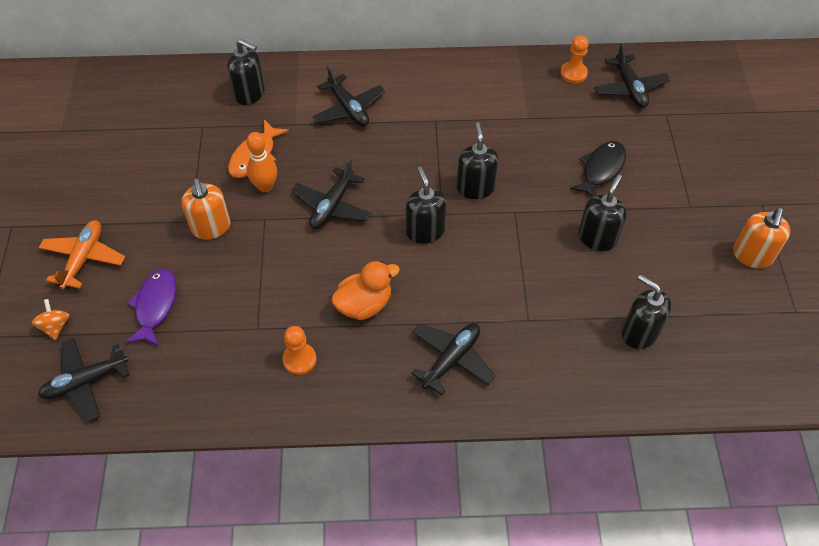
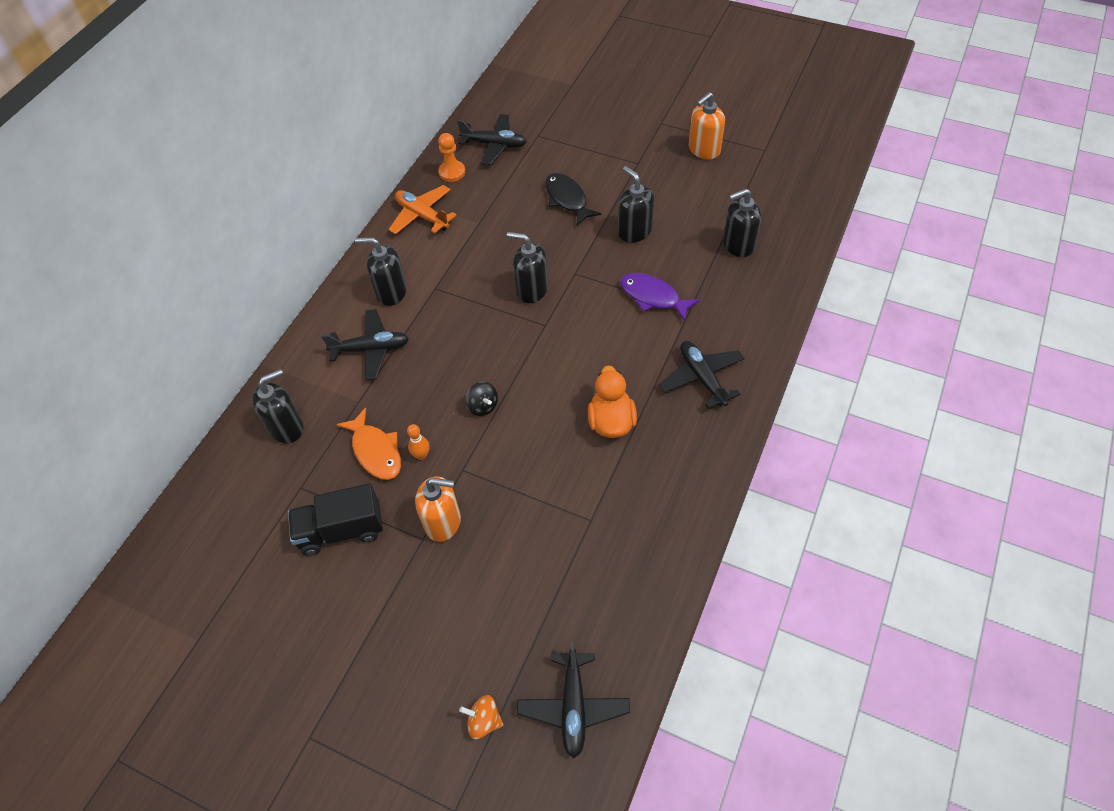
camera: 60 degrees left, 0 degrees up
(84, 258) = (407, 664): orange plane -> orange plane (422, 216)
(155, 306) = (512, 607): purple fish -> purple fish (653, 297)
(177, 168) = (341, 530): none -> black truck
(265, 186) = (421, 455): orange bowling pin -> orange bowling pin, size x0.62
(299, 359) = (644, 495): orange pawn -> none
(332, 206) = (483, 406): black plane -> black spinning top
(425, 231) = (557, 344): black soap dispenser -> black soap dispenser (391, 292)
(752, 255) = (704, 150): orange soap dispenser -> orange soap dispenser turned 90 degrees clockwise

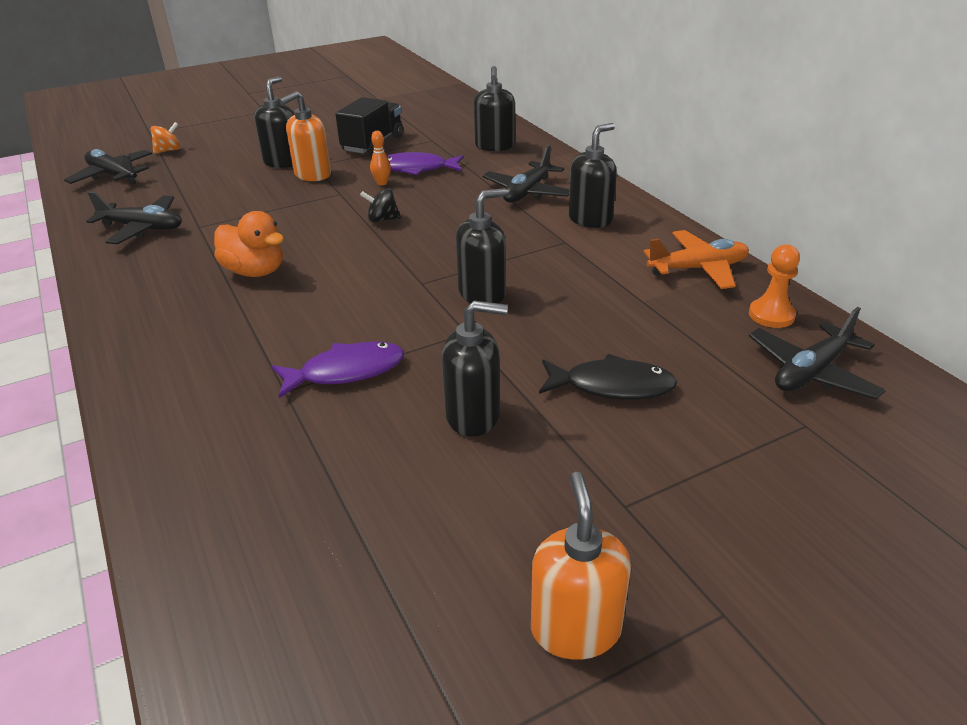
camera: 125 degrees right, 20 degrees down
(376, 451) = (416, 169): orange fish -> purple fish
(702, 378) = (195, 347): black plane -> black plane (143, 228)
(738, 245) = (308, 509): black soap dispenser -> black soap dispenser (283, 162)

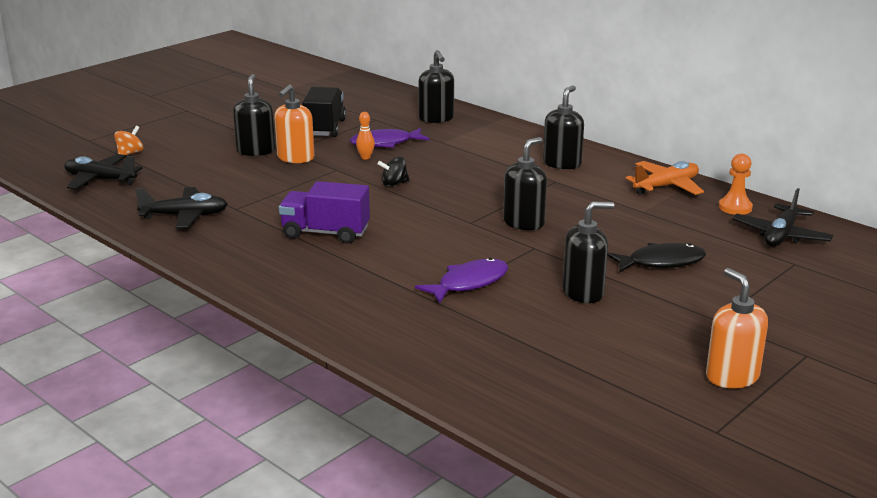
camera: 20 degrees left, 10 degrees down
(255, 271) = (325, 233): orange duck -> purple truck
(527, 192) = (496, 150): black plane -> none

